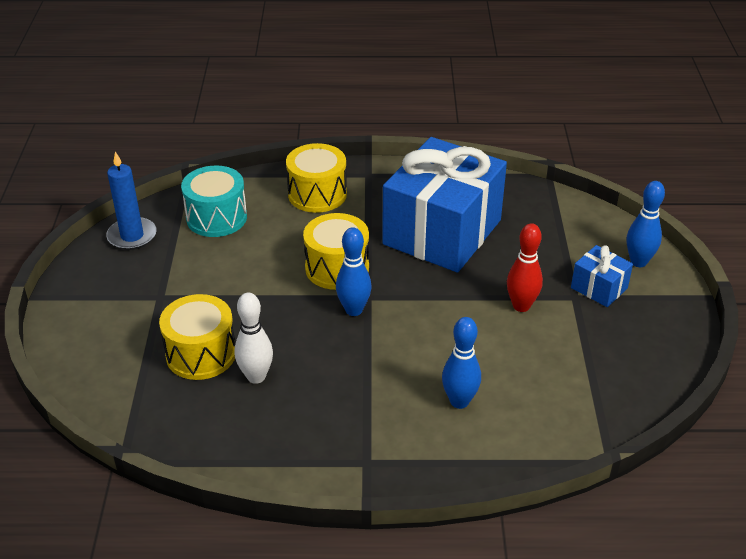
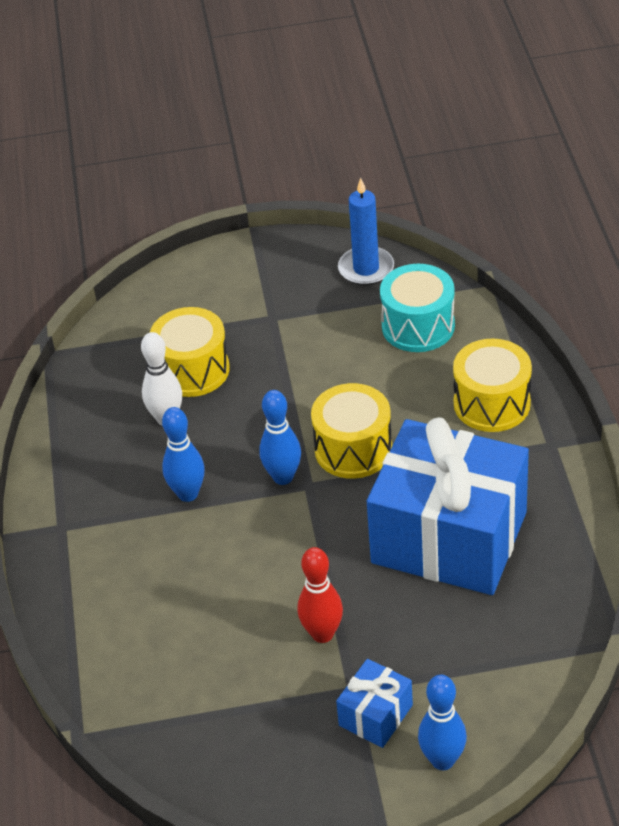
camera: 85 degrees right, 5 degrees up
(459, 401) = (153, 591): blue bowling pin -> blue bowling pin (188, 494)

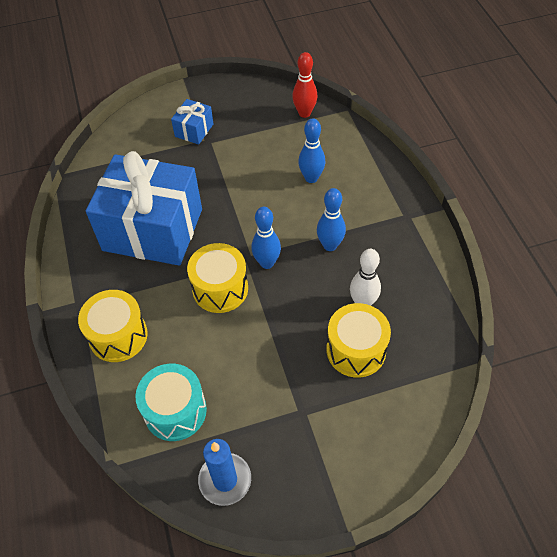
camera: 170 degrees right, 10 degrees up
(322, 634) = (227, 167): red bowling pin -> red bowling pin (304, 113)
(442, 760) = (159, 114): blue bowling pin -> blue bowling pin (311, 178)

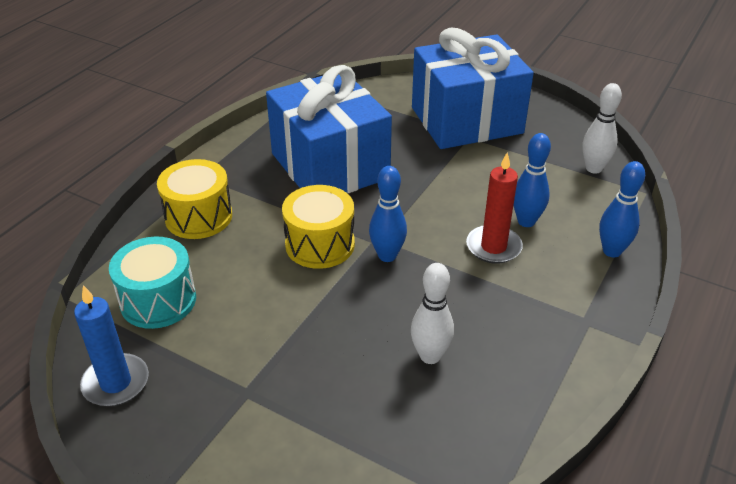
camera: 45 degrees right, 15 degrees down
(194, 130) = (466, 120): blue gift -> blue gift, size x2.36
(304, 113) = (593, 168): red bowling pin -> white bowling pin
(314, 209) = (493, 247): none -> red candle
(330, 245) = (466, 285): blue bowling pin -> blue bowling pin (612, 251)
(356, 350) = (366, 388): yellow drum -> none

